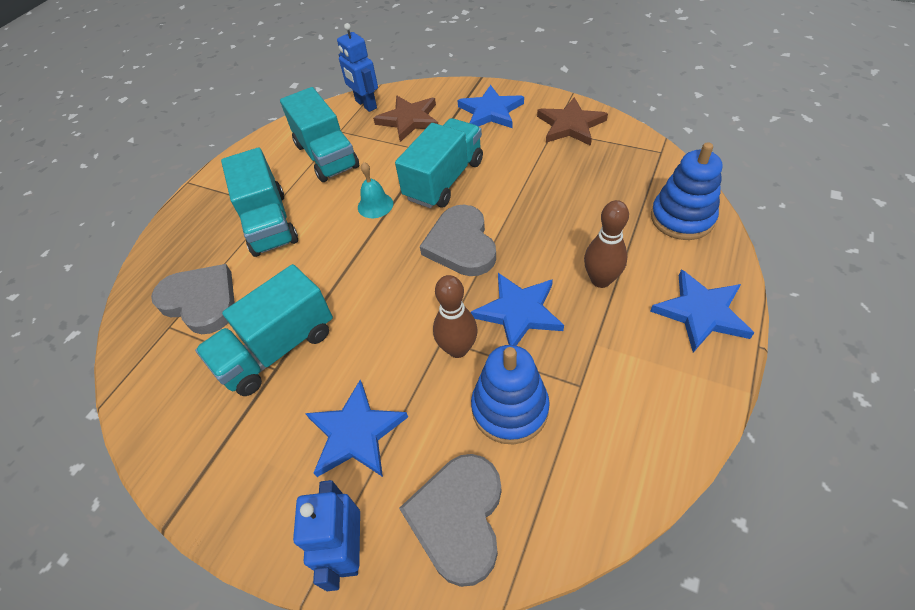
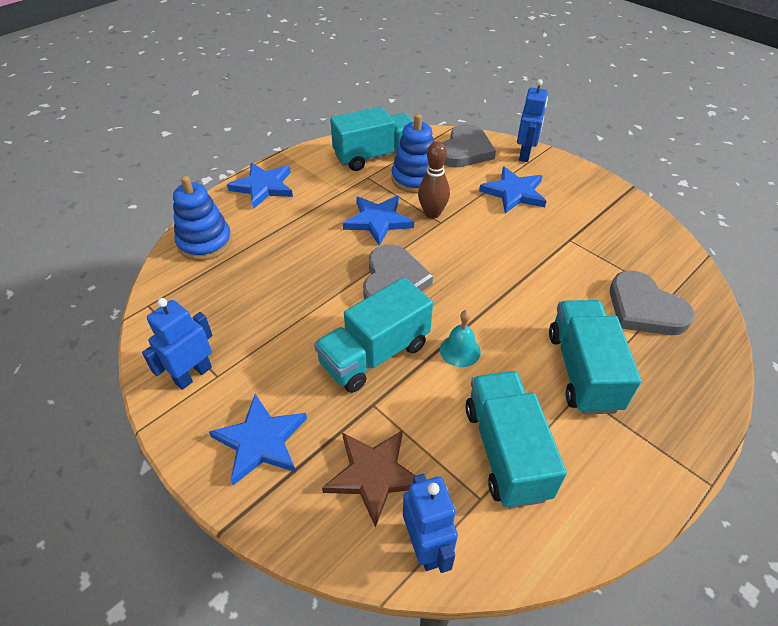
camera: 165 degrees left, 5 degrees down
(277, 349) = (568, 251): turquoise truck -> turquoise truck (375, 156)
(570, 125) = (193, 375): brown star -> blue robot
(600, 280) = (306, 222): brown bowling pin -> none

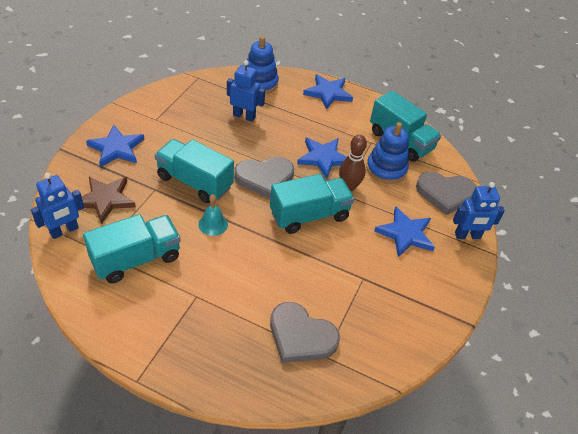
camera: 65 degrees right, 0 degrees up
(193, 375) = (153, 110): blue robot -> blue robot (244, 116)
(583, 371) = (218, 297): turquoise truck -> turquoise truck (309, 215)
(644, 308) = (301, 336): grey heart -> grey heart turned 90 degrees counterclockwise

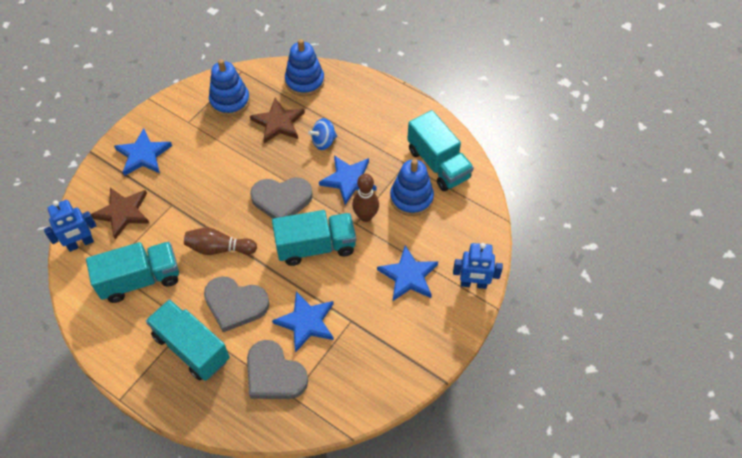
camera: 15 degrees right, 10 degrees up
(193, 101) = (230, 101): none -> blue stacking toy
(194, 182) = (211, 199): turquoise truck -> turquoise truck (191, 348)
(213, 224) = (219, 248): turquoise bell -> brown bowling pin
(244, 116) = (278, 123): blue robot -> brown star
(291, 129) = (323, 142): none -> blue spinning top
(328, 93) = (376, 98): blue star -> blue star (306, 322)
(445, 194) = (466, 232): grey heart -> grey heart (235, 304)

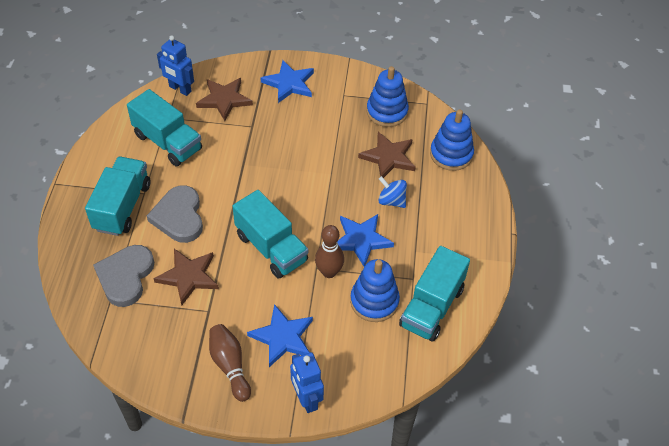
camera: 60 degrees right, 5 degrees down
(219, 248) = (228, 179): brown bowling pin -> brown bowling pin (230, 366)
(282, 200) = (305, 199): grey heart -> none
(306, 322) = (188, 277): blue star -> brown star

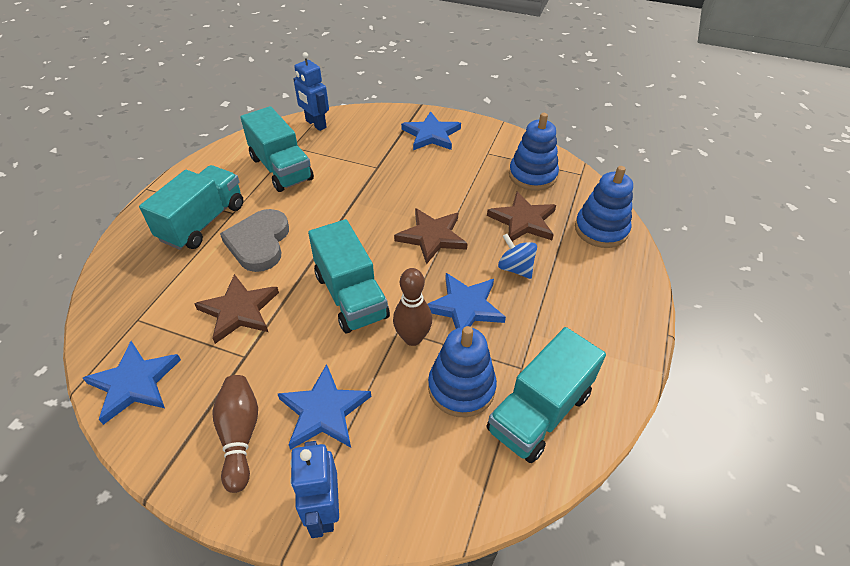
camera: 15 degrees right, 5 degrees down
(125, 276) = (167, 296): grey heart -> none
(134, 347) = (134, 383): none -> blue star
(224, 99) = (357, 139): brown star -> brown star (432, 237)

